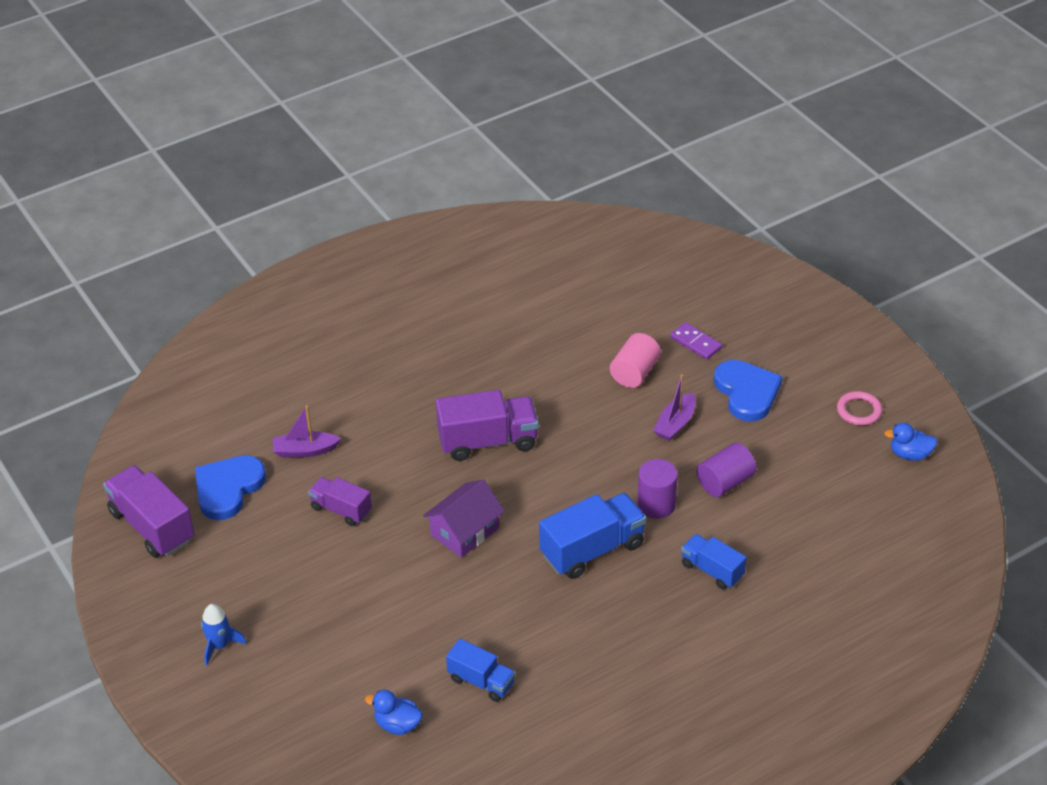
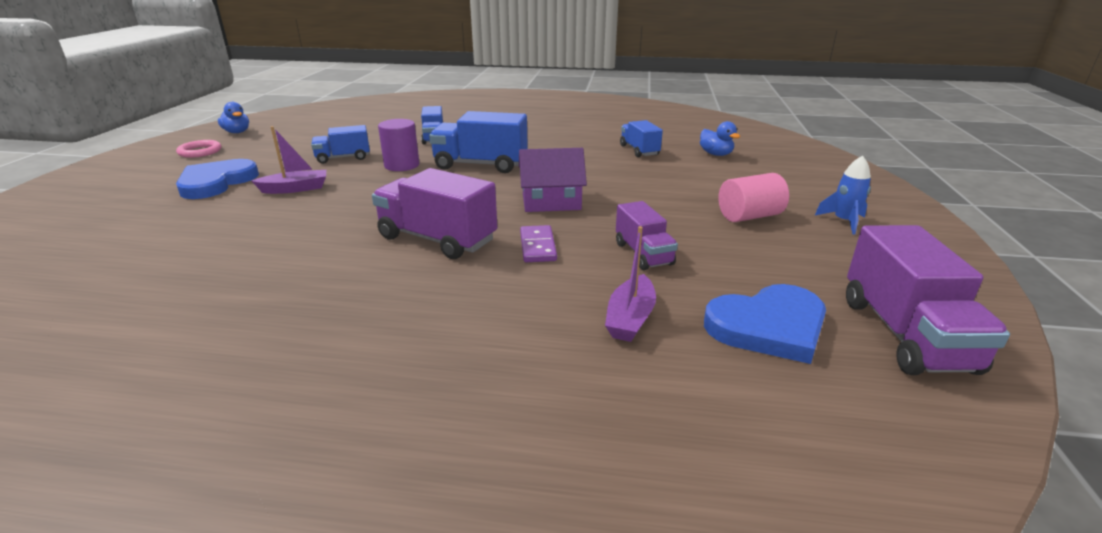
camera: 140 degrees left, 15 degrees down
(305, 451) = (630, 318): purple boat -> purple boat turned 75 degrees clockwise
(634, 373) = (236, 225): pink cylinder -> pink cylinder (749, 216)
(695, 343) = (151, 220): purple domino -> purple domino (538, 246)
(725, 482) = (343, 158): purple cylinder -> blue truck

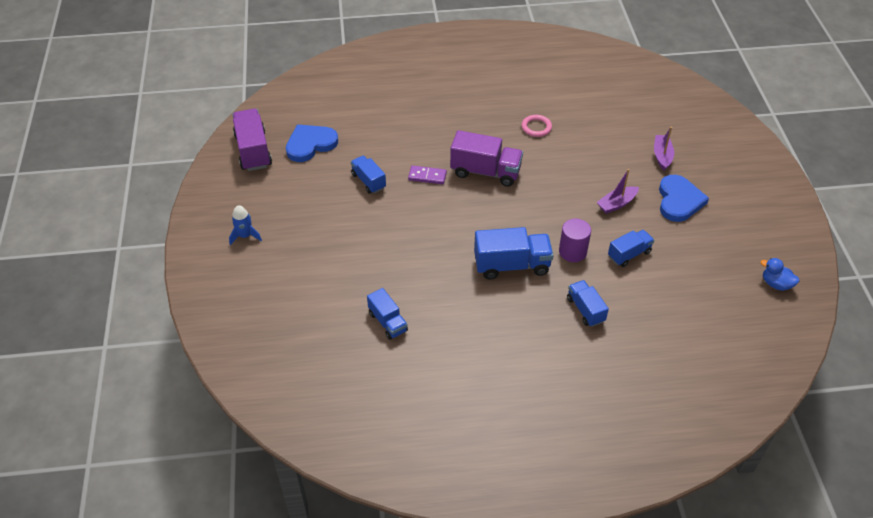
camera: 165 degrees right, 20 degrees up
(200, 152) = (754, 241): pink ring -> pink ring (536, 127)
(538, 246) = (427, 176): purple domino -> purple domino turned 60 degrees counterclockwise
(551, 201) = (436, 222): purple house -> none
(630, 318) = (369, 138): purple boat -> purple boat (662, 156)
(643, 254) = (368, 181): purple truck -> blue truck
(716, 154) = (318, 328): blue duck -> none
(749, 216) = (304, 230): pink cylinder -> none

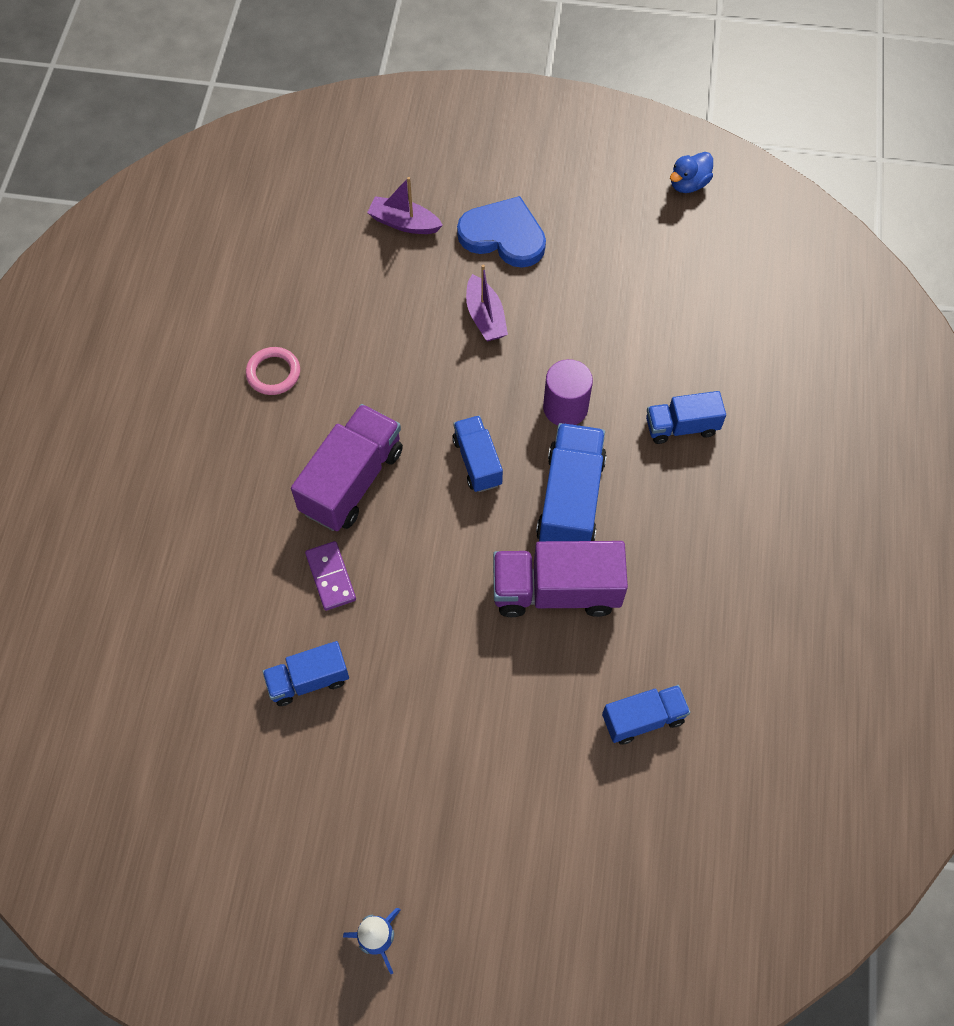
camera: 75 degrees left, 15 degrees up
(253, 151) = (145, 889): purple truck -> purple truck (556, 591)
(310, 144) = (169, 769): blue heart -> none
(427, 176) = (331, 577): purple domino -> purple domino turned 45 degrees counterclockwise
(629, 254) = (590, 335): blue truck -> blue truck (477, 462)

